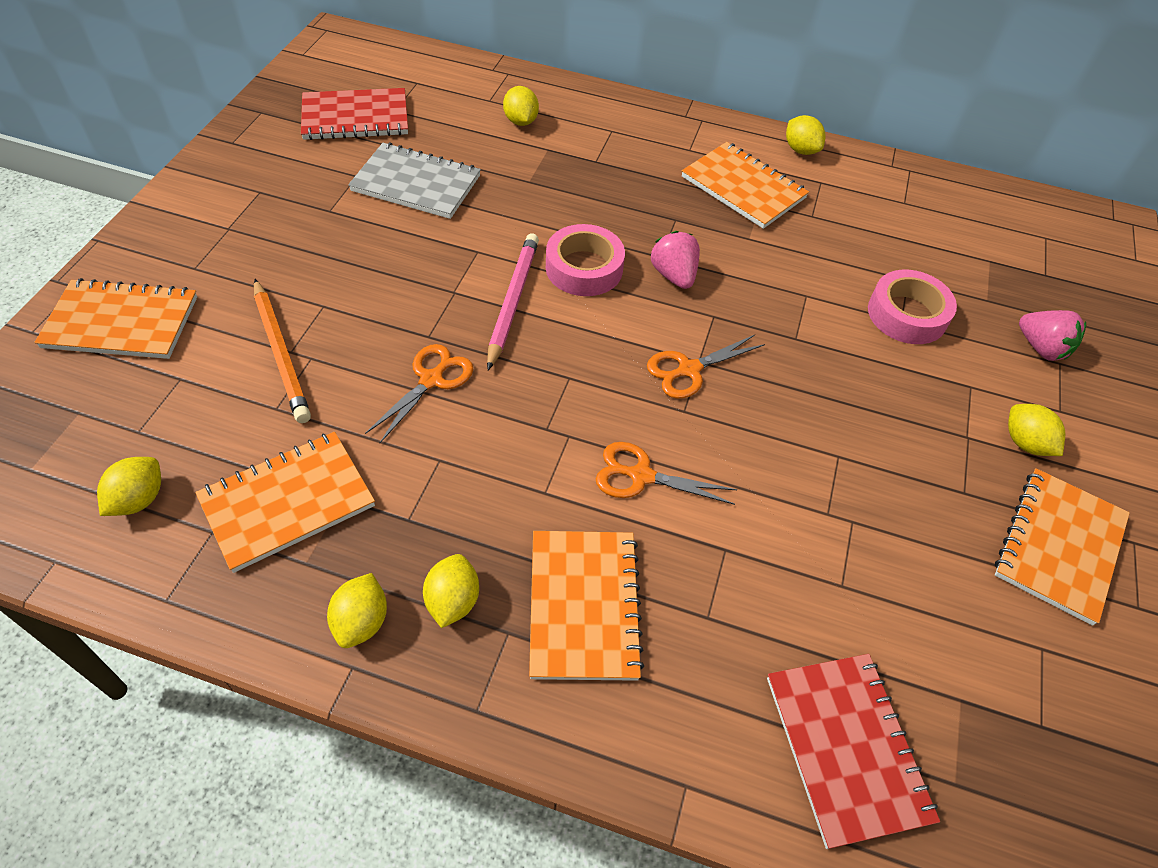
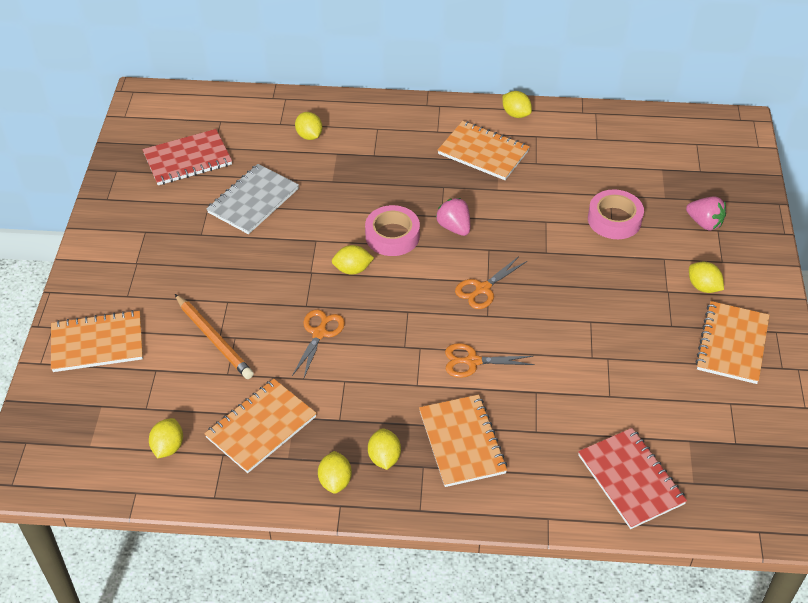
camera: 10 degrees left, 5 degrees down
(416, 184) = (253, 201): grey notebook -> grey notebook turned 60 degrees counterclockwise
(512, 301) = (352, 269): pink pencil -> yellow lemon

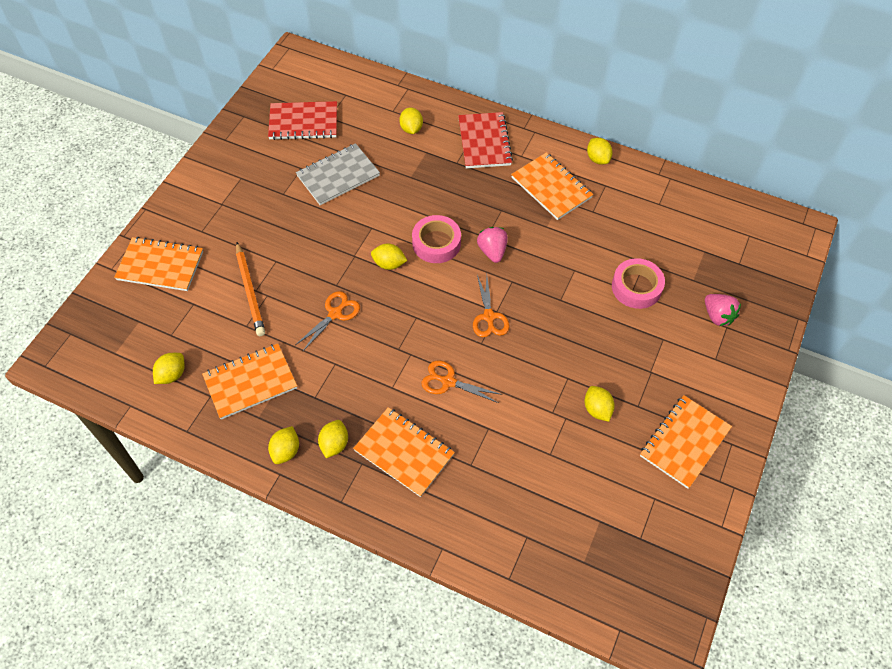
camera: 20 degrees right, 10 degrees up
(462, 442) = (404, 453): orange notebook -> orange notebook turned 60 degrees counterclockwise
(482, 289) = (489, 317): orange scissors -> orange scissors turned 75 degrees counterclockwise
(630, 479) = (530, 539): red notebook -> red notebook (484, 142)
(703, 287) = (685, 378): yellow lemon -> yellow lemon (597, 409)

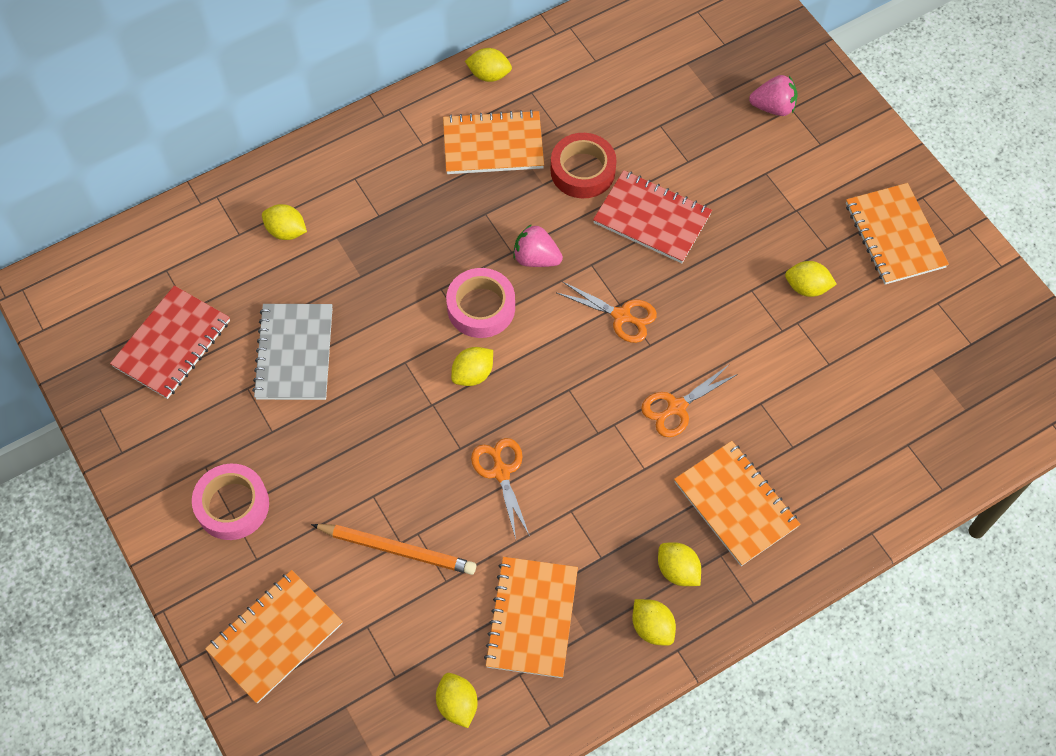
camera: 55 degrees left, 5 degrees up
(404, 453) = (735, 504): orange notebook -> orange notebook turned 75 degrees clockwise
(484, 142) = (371, 168): red notebook -> red notebook (652, 219)
(574, 241) = (582, 171): none -> red tape
(636, 287) = (686, 154): pink tape -> pink tape (232, 505)

